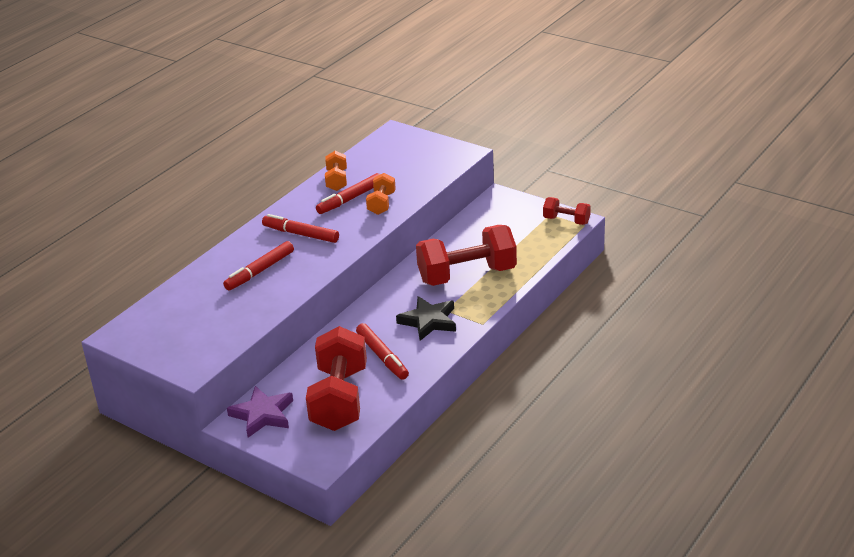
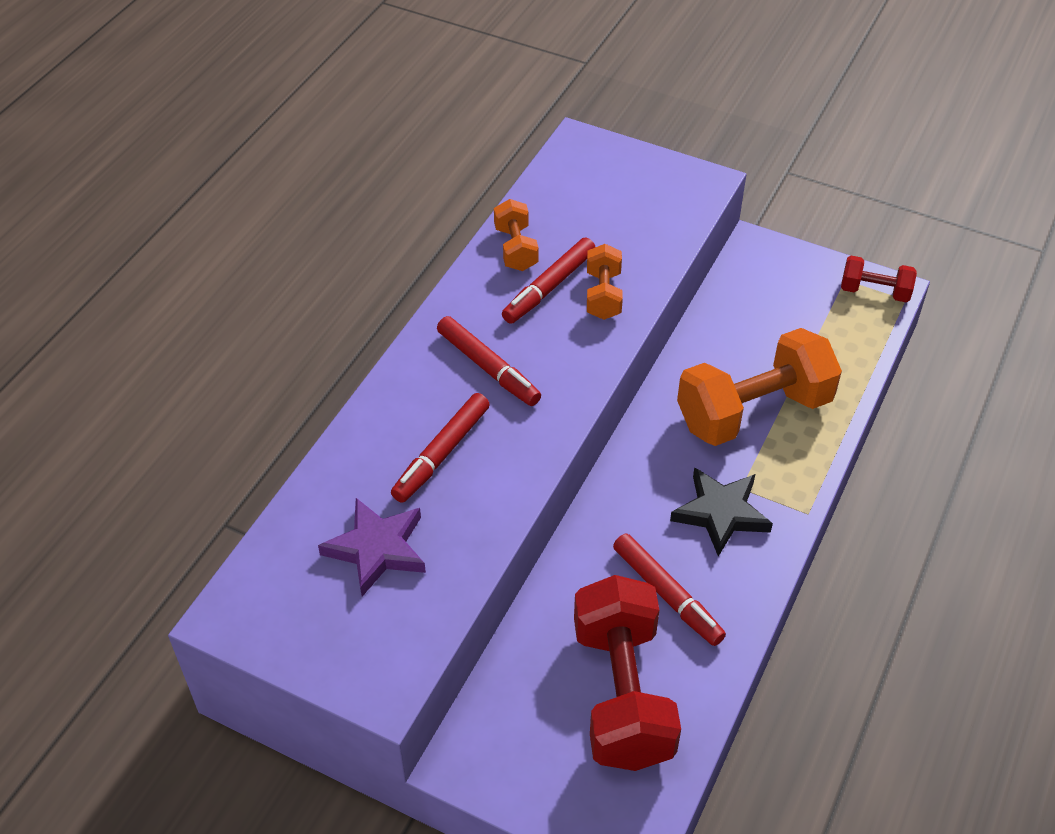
camera: 10 degrees left, 15 degrees up
(262, 415) = (502, 740): purple star -> purple star (377, 549)
(300, 234) = (488, 368): red marker -> red marker turned 150 degrees counterclockwise
(467, 275) = (753, 411): red dumbbell -> orange dumbbell

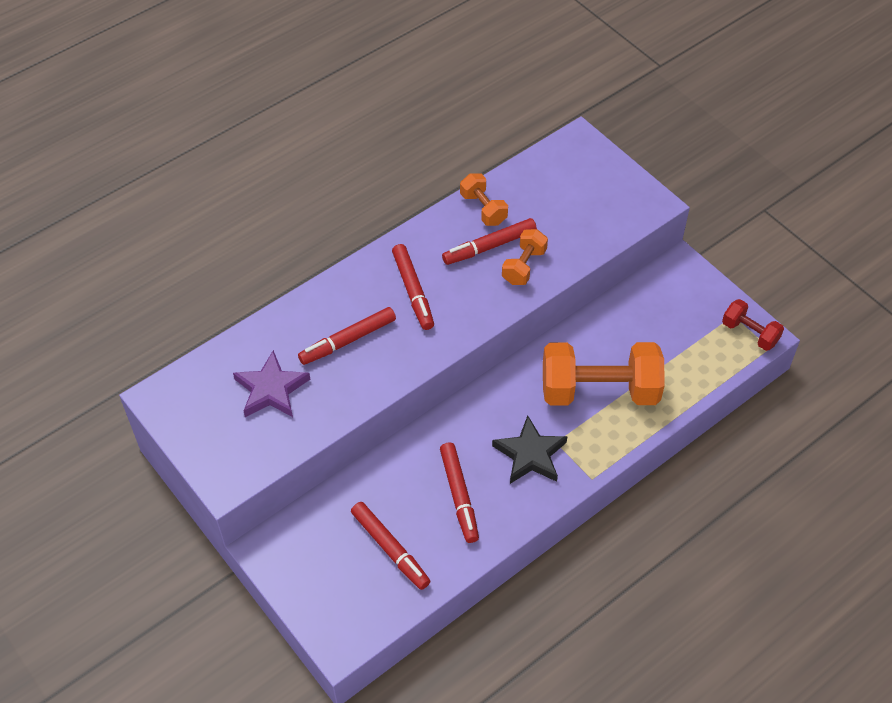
camera: 25 degrees right, 5 degrees up
(516, 249) = (483, 209): orange dumbbell -> orange dumbbell turned 45 degrees counterclockwise
(622, 694) = (390, 549): red dumbbell -> red marker

